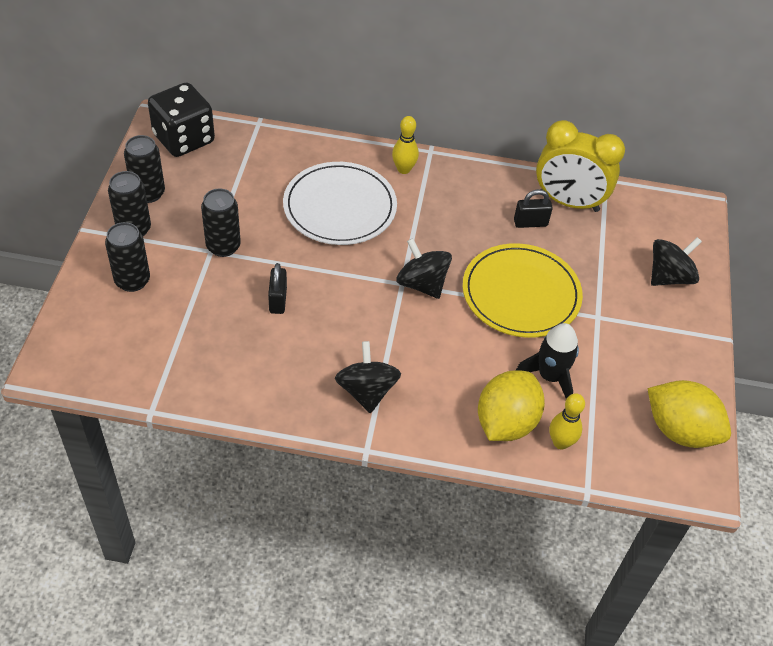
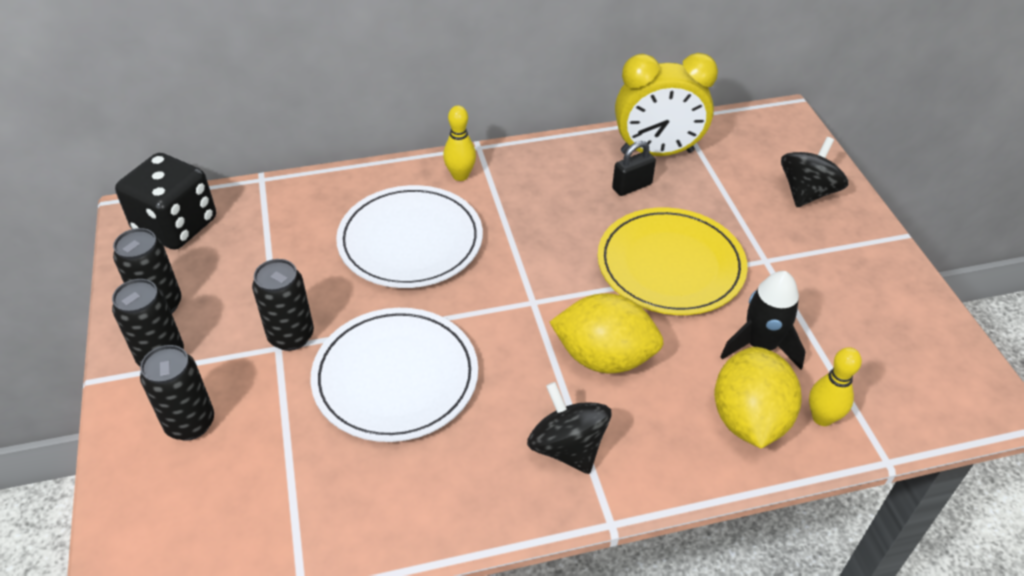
camera: 20 degrees left, 5 degrees down
(278, 300) = (395, 377): black padlock -> white plate
(422, 284) = (556, 294): black spinning top -> none
(680, 430) = (931, 351): yellow lemon -> yellow lemon (604, 357)

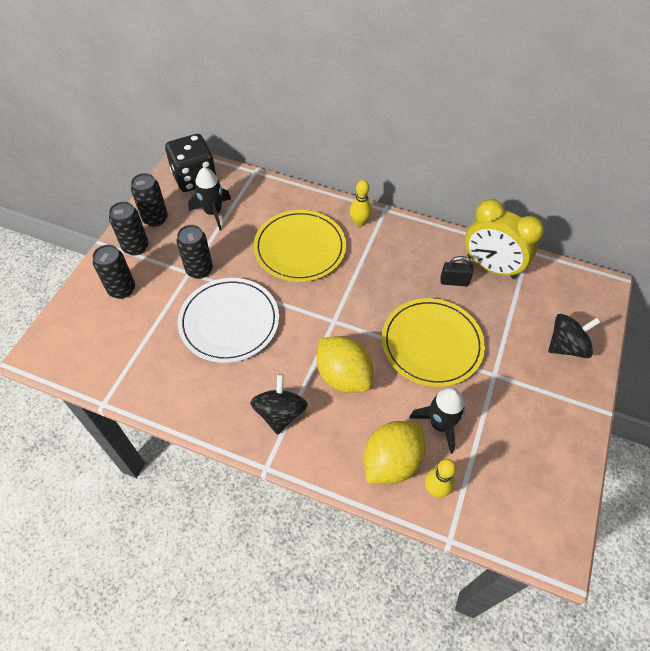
camera: 35 degrees right, 10 degrees up
(245, 256) = (213, 212): none -> black rocket
(410, 240) = (300, 248): white plate -> yellow plate

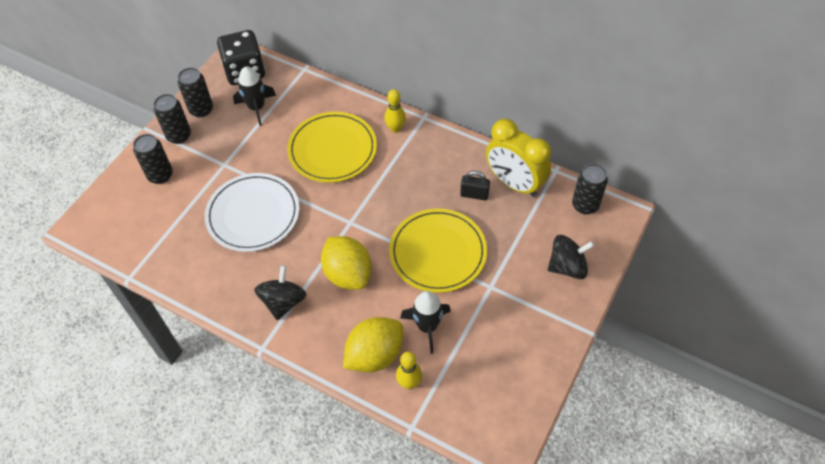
camera: 10 degrees right, 0 degrees up
(199, 270) = (234, 163): black can -> black can (585, 205)

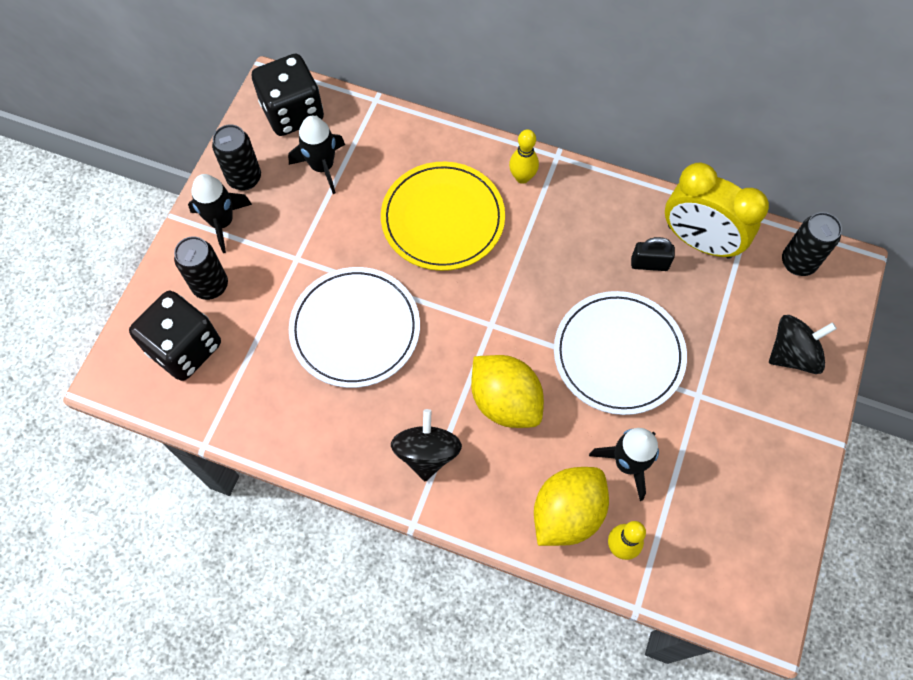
camera: 10 degrees left, 10 degrees up
(132, 213) = (185, 348): none -> black dice
(179, 136) = (222, 222): black can -> black rocket
(438, 252) = (618, 354): yellow plate -> white plate

